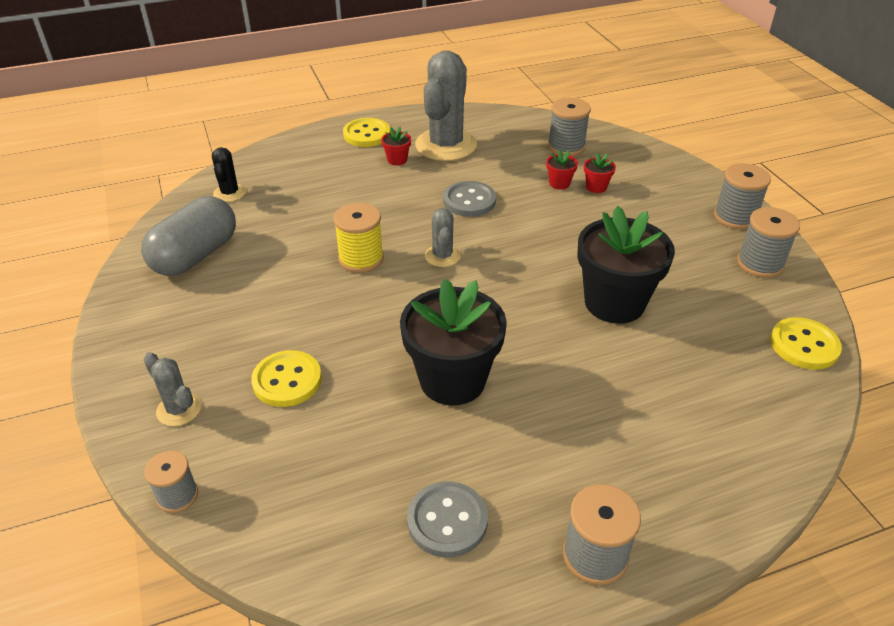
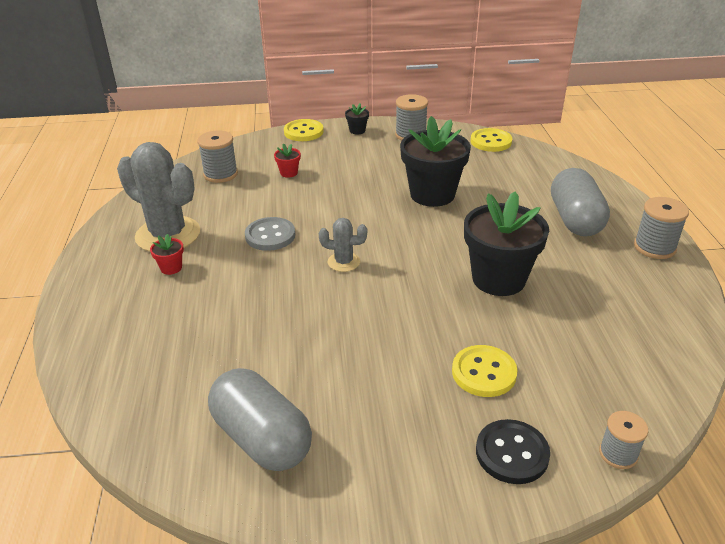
camera: 75 degrees left, 5 degrees down
(179, 409) = (512, 453): grey cactus -> black button
(230, 193) = (147, 403): black cactus -> none
(361, 259) = (326, 310): yellow spool -> none
(367, 134) = (103, 282): yellow button -> yellow button (303, 132)
(447, 521) = (633, 301): grey button -> none
(559, 183) = (273, 188): red flower pot -> none
(627, 453) = (575, 219): none -> grey capsule
(735, 217) = (357, 130): grey spool -> black flower pot

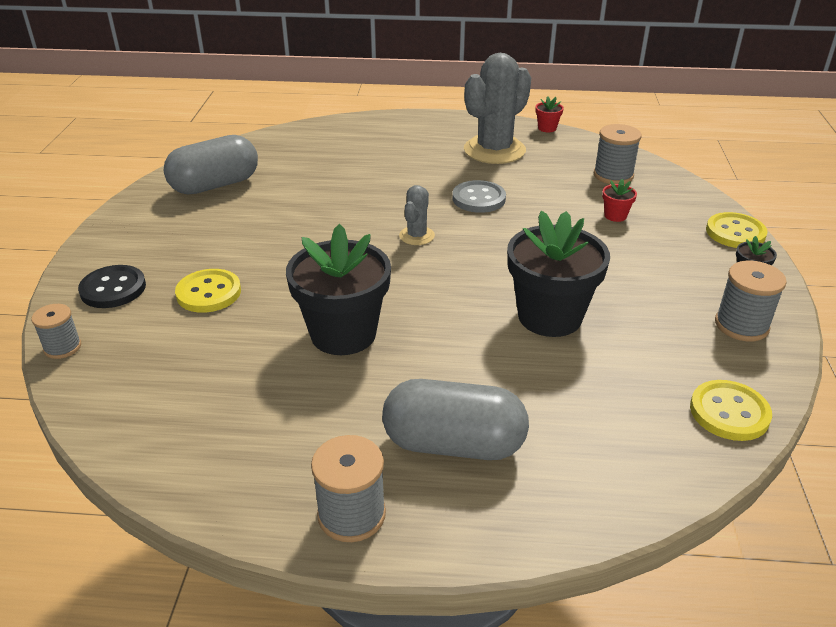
camera: 100 degrees right, 0 degrees up
(171, 268) = (439, 152): red flower pot -> red flower pot (547, 128)

